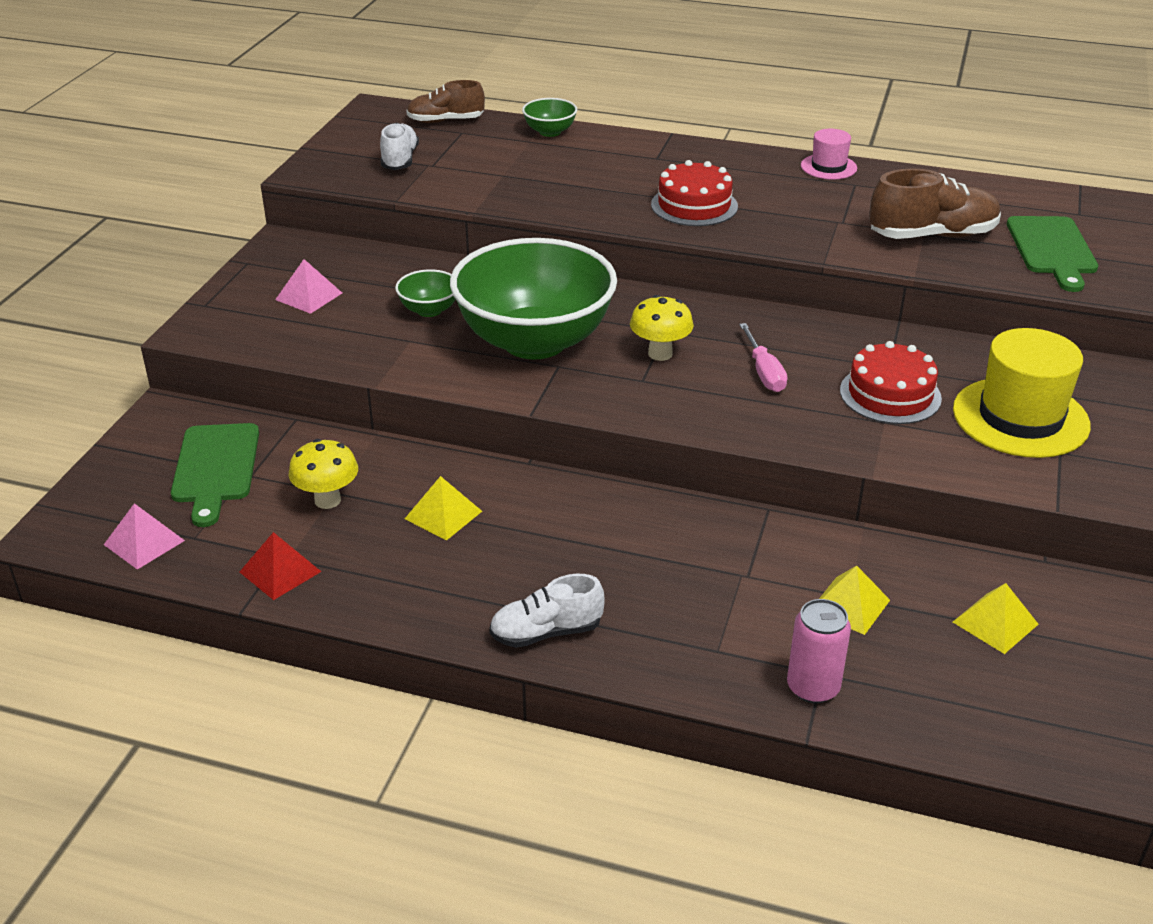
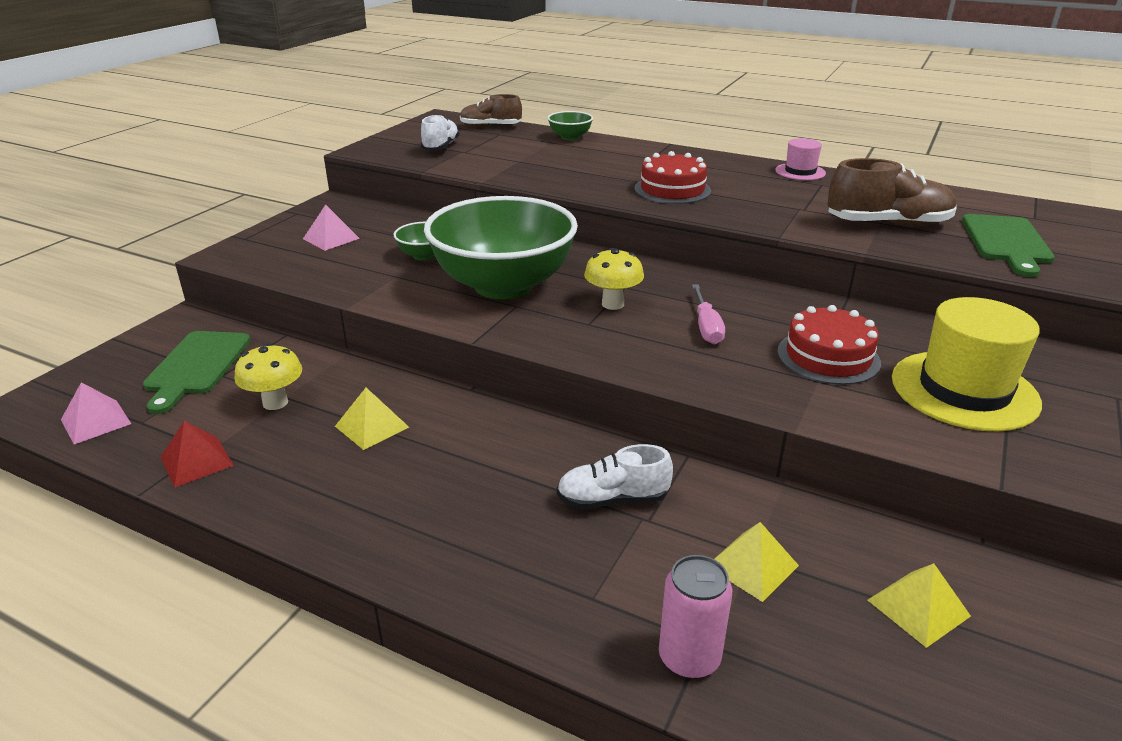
camera: 10 degrees right, 5 degrees down
(546, 632) = (419, 553): white shoe -> white shoe (613, 499)

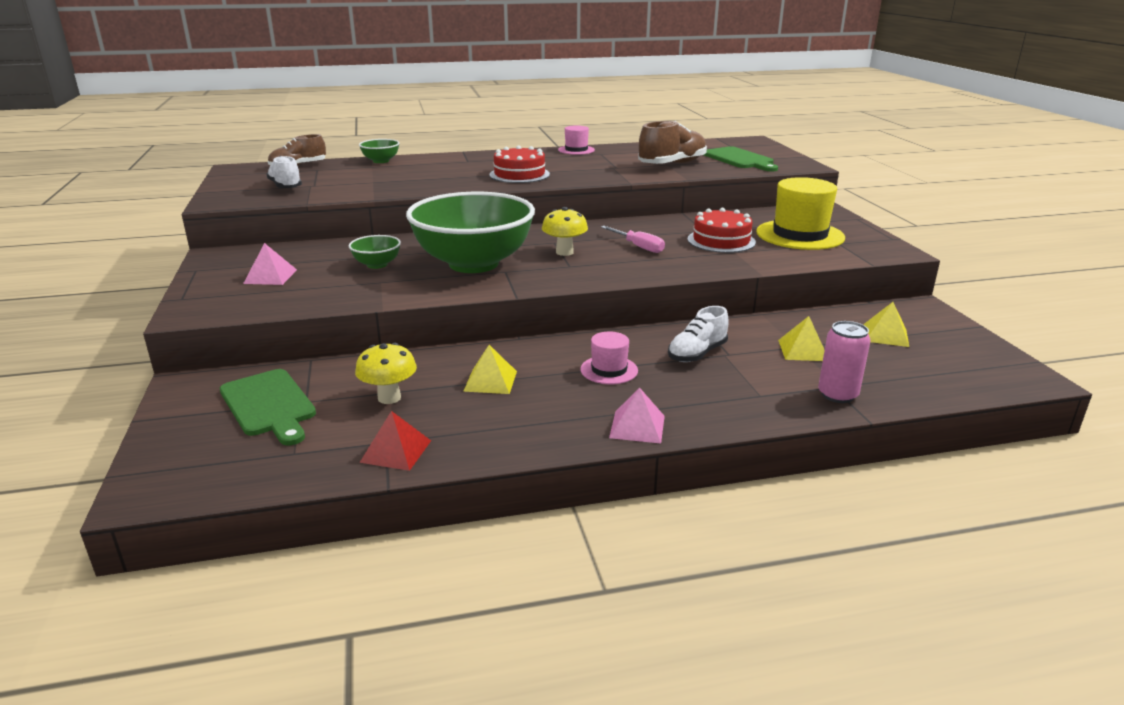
camera: 40 degrees left, 5 degrees down
(96, 421) = (248, 470): pink pyramid -> pink pyramid (637, 426)
(490, 471) = (609, 370): none -> pink hat

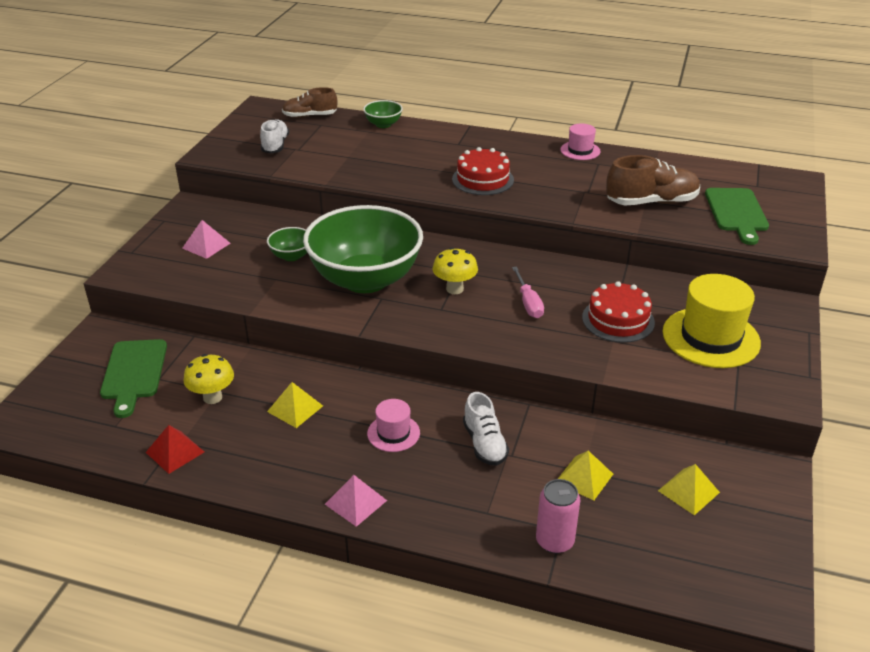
camera: 30 degrees right, 10 degrees up
(697, 353) = (484, 444): white shoe -> white shoe turned 90 degrees counterclockwise

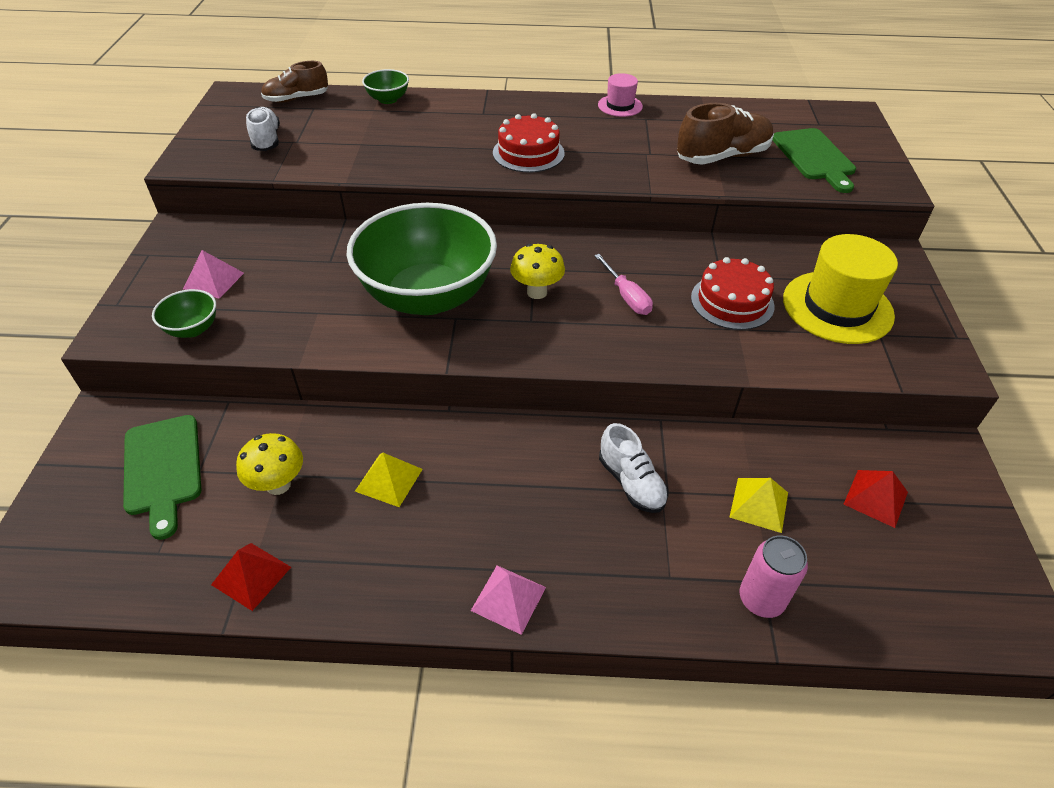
camera: 15 degrees left, 10 degrees up
(291, 256) = (327, 279): green bowl -> green bowl (193, 329)
(393, 433) = (520, 490): pink hat -> none
(688, 491) = (875, 498): yellow pyramid -> red pyramid

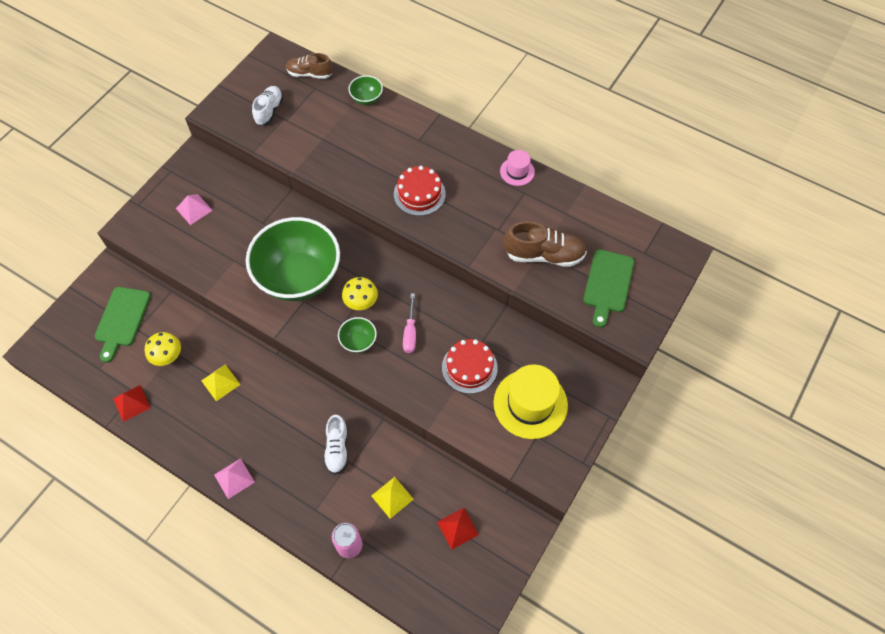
camera: 30 degrees right, 15 degrees up
(193, 329) = (166, 242): green bowl -> green bowl (358, 341)

